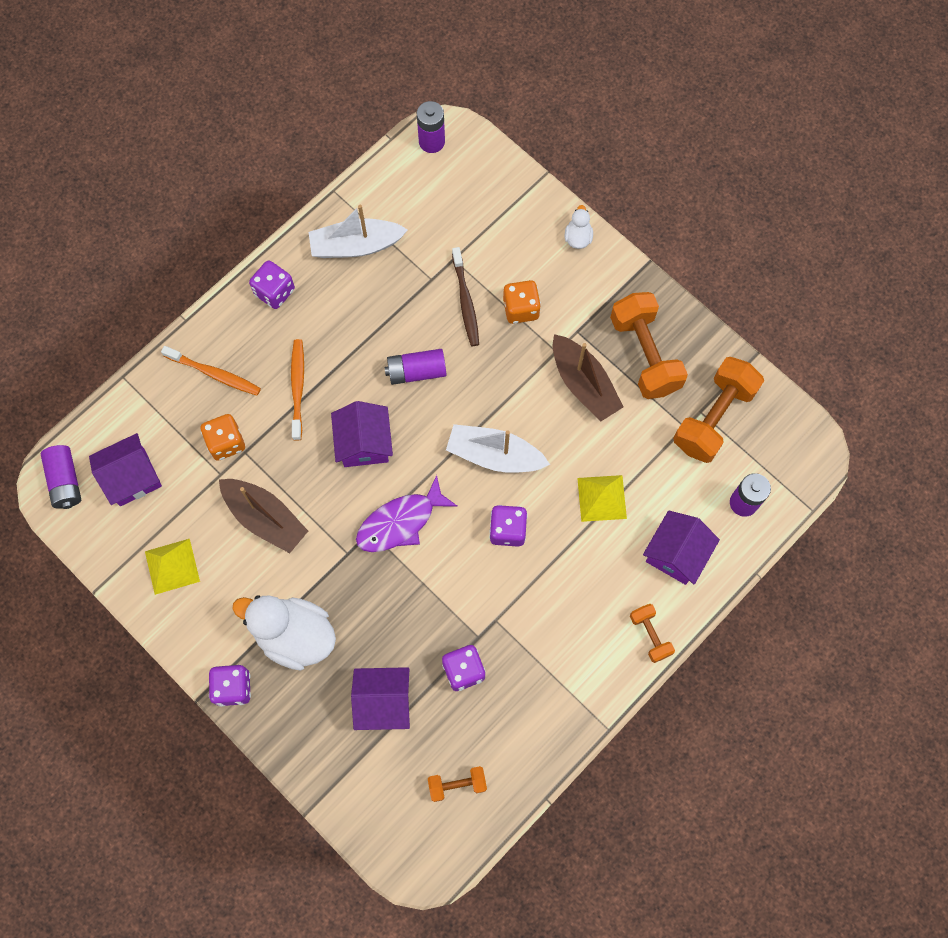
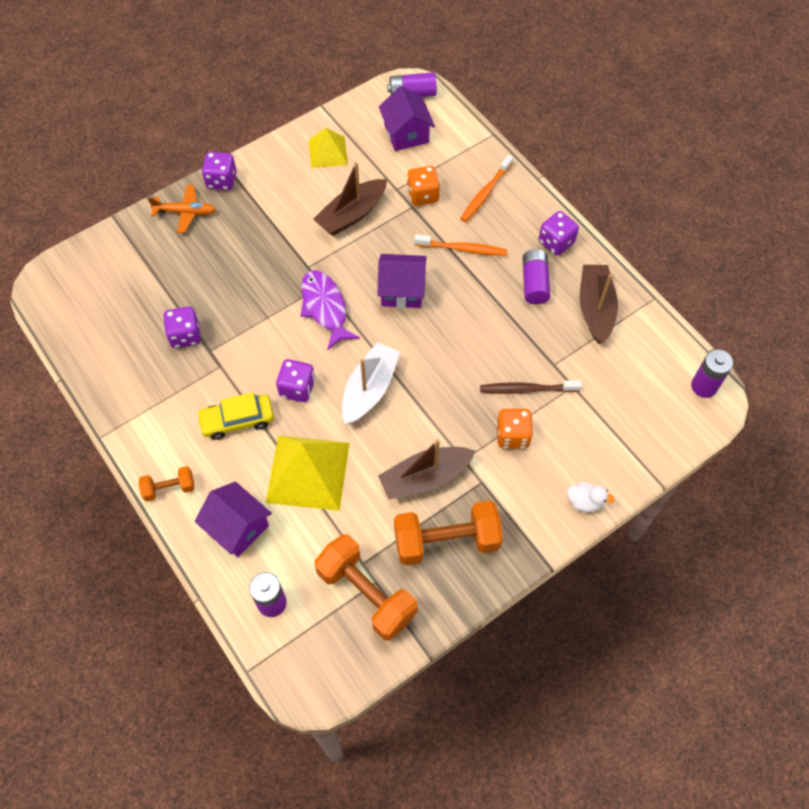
camera: 100 degrees right, 10 degrees down
(288, 720) = (185, 212): none -> orange plane
(294, 636) = (250, 223): white duck -> none
(356, 246) = (595, 309): white boat -> brown boat
(383, 702) = (178, 276): purple house -> none
(416, 371) = (462, 339): purple battery -> purple battery (534, 283)
(457, 784) = (96, 317): orange dumbbell -> none
(558, 584) = (237, 420): none -> yellow car
(601, 498) = (308, 472): yellow pyramid -> yellow pyramid, size x1.69

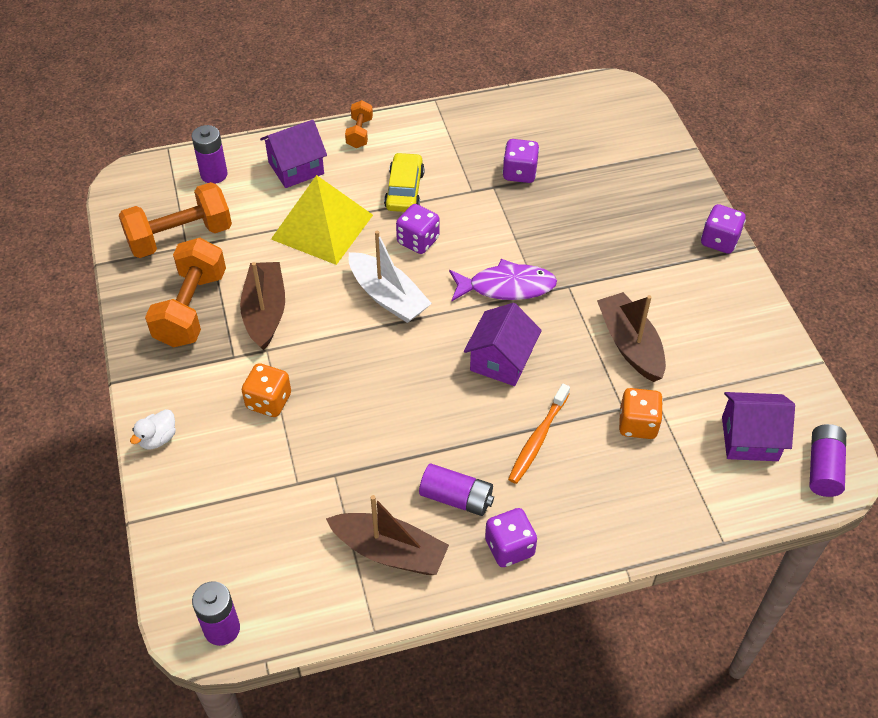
camera: 110 degrees right, 10 degrees down
(185, 212) = (681, 202): orange plane -> none
(328, 152) = (738, 347): yellow pyramid -> none
(485, 193) = (619, 495): orange toothbrush -> none
(527, 389) = (316, 435): brown toothbrush -> none

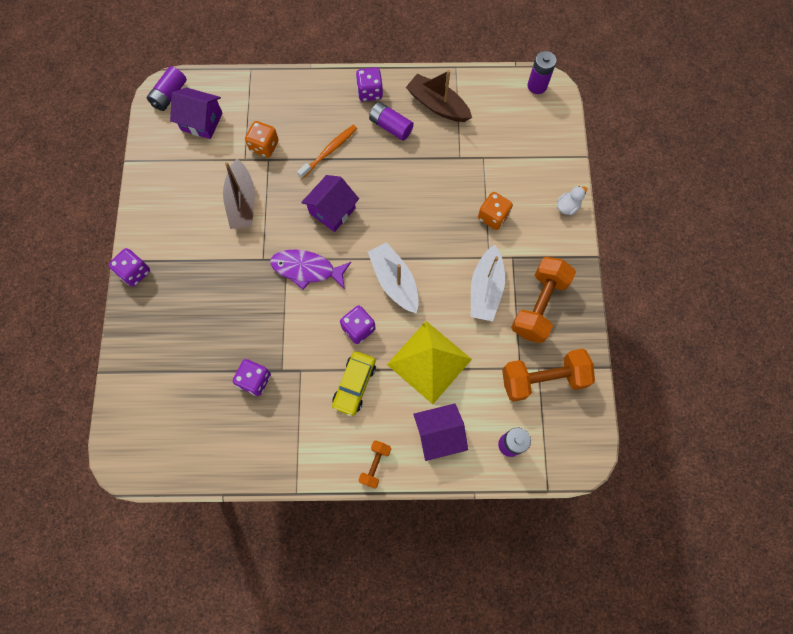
camera: 165 degrees left, 20 degrees up
(265, 312) = (485, 289): brown boat -> white boat

